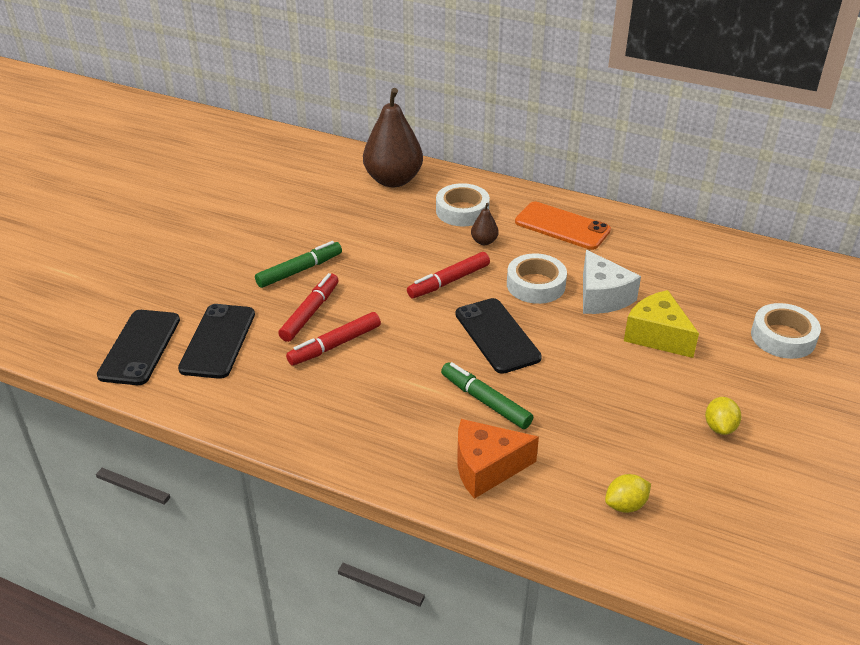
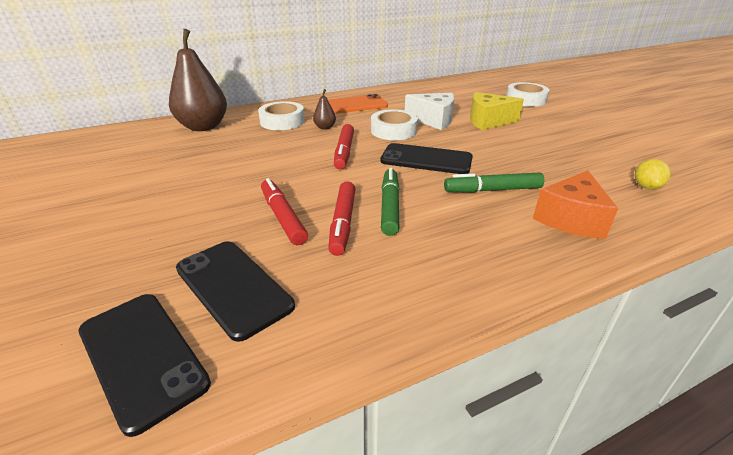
camera: 50 degrees left, 5 degrees down
(299, 270) = (221, 199): green marker -> green marker (390, 207)
(719, 427) = (588, 137): yellow lemon -> none

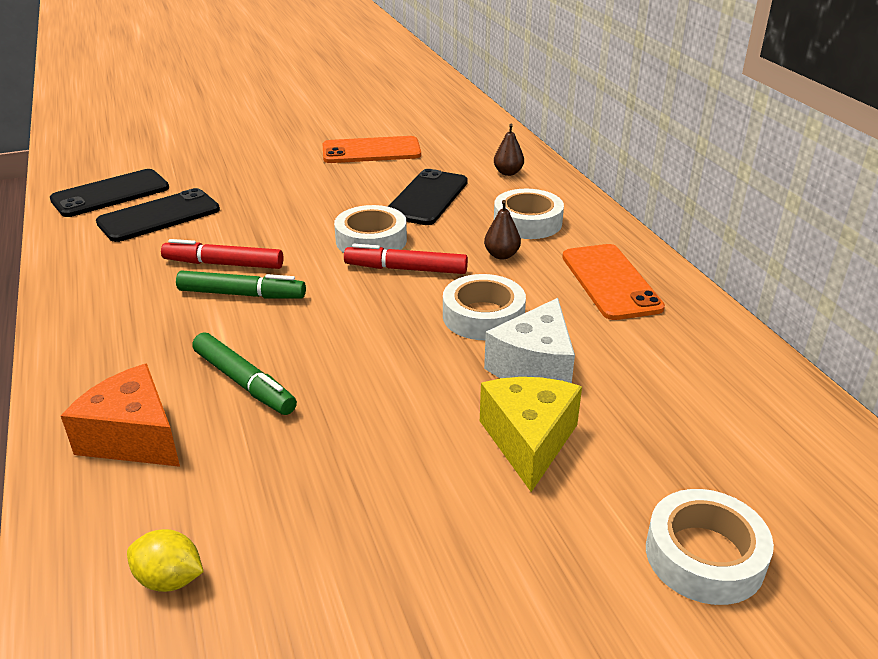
camera: 95 degrees right, 0 degrees up
(122, 178) = (371, 151): none -> orange phone
(203, 127) = (508, 173): brown pear -> brown pear, size x0.42
(283, 217) = (253, 232): red marker -> none
(303, 165) = (371, 240): none -> white tape
(426, 159) = (362, 336): black phone -> black phone (427, 198)
(492, 190) = (244, 382): green marker -> green marker turned 135 degrees clockwise

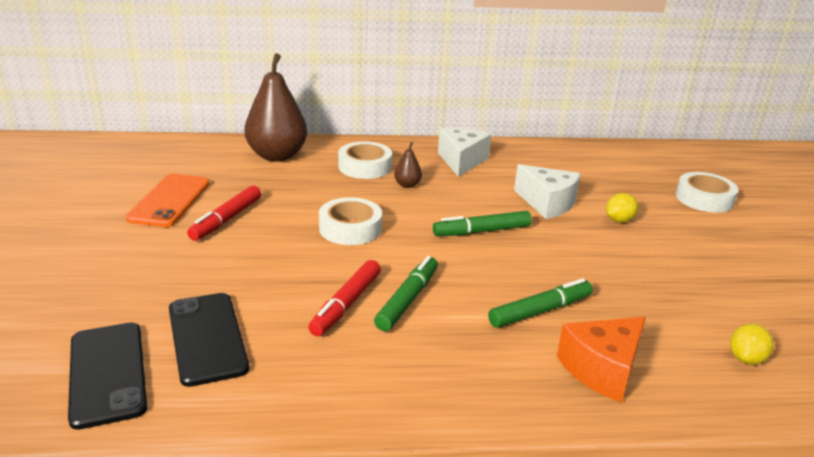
camera: 75 degrees left, 5 degrees down
(406, 269) = (406, 222): red marker -> red marker (226, 219)
(415, 321) = (482, 231): none -> green marker
(427, 198) = (293, 193): black phone -> none
(483, 316) = (485, 207): white tape -> none
(508, 173) = (277, 156): brown pear -> brown pear, size x2.35
(529, 441) = (619, 220): yellow cheese -> yellow lemon
(610, 282) = (461, 161): orange phone -> white cheese

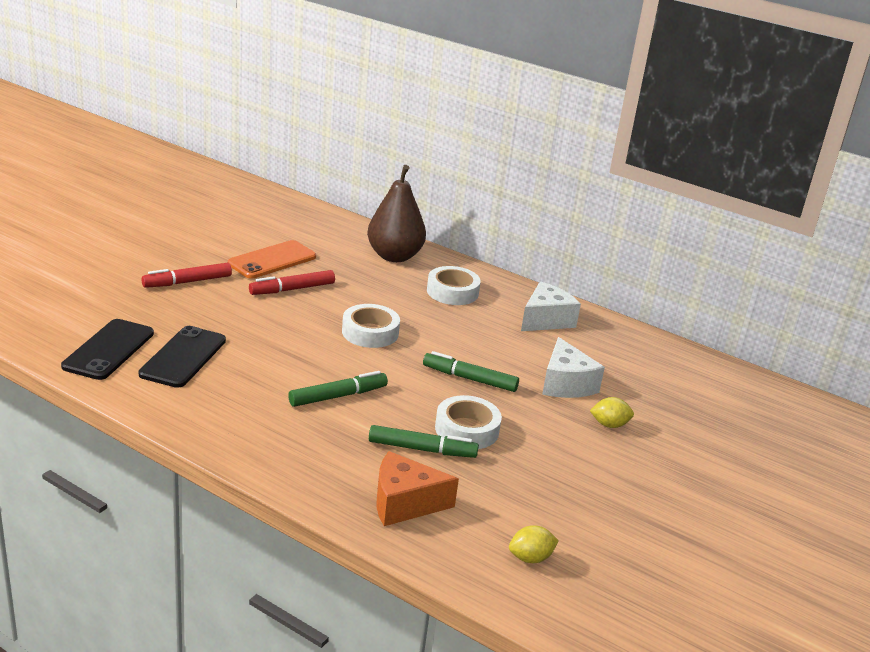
camera: 35 degrees right, 0 degrees up
(346, 304) = (292, 379): red marker -> red marker (187, 282)
(407, 185) = (465, 320): brown pear -> none
(704, 199) = (735, 448): white tape -> white tape (467, 429)

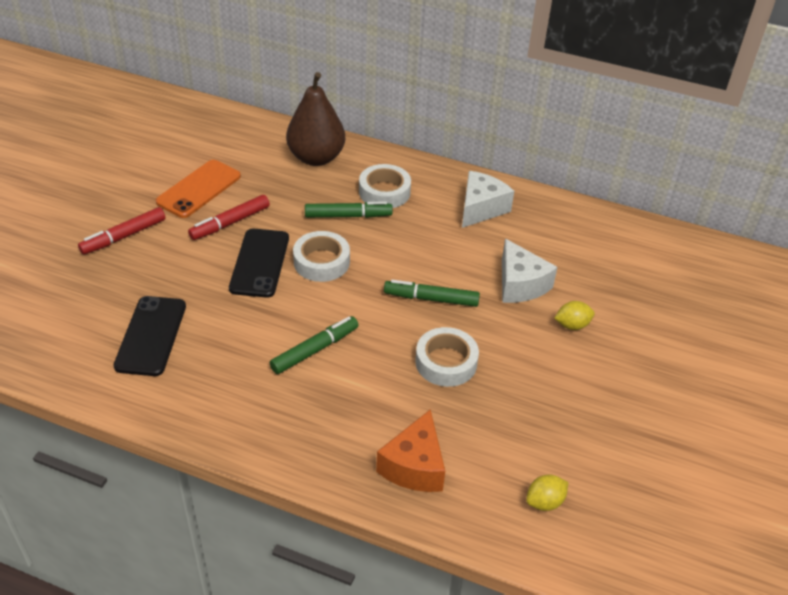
camera: 10 degrees left, 15 degrees up
(109, 350) = (74, 343): black phone -> black phone (259, 263)
(404, 503) = (414, 466): orange cheese -> orange cheese turned 60 degrees counterclockwise
(422, 449) = (412, 397): green marker -> green marker (348, 216)

